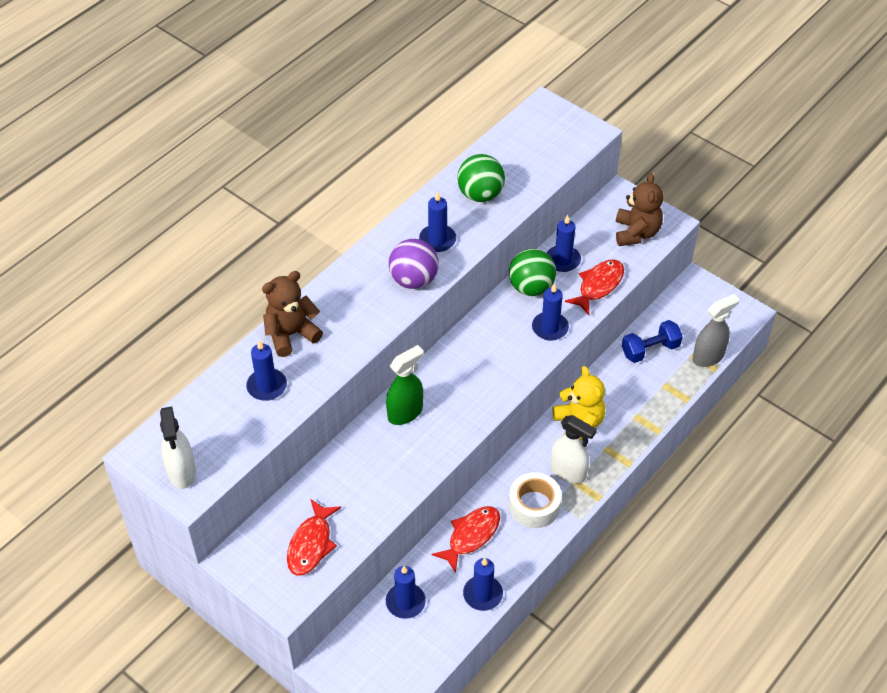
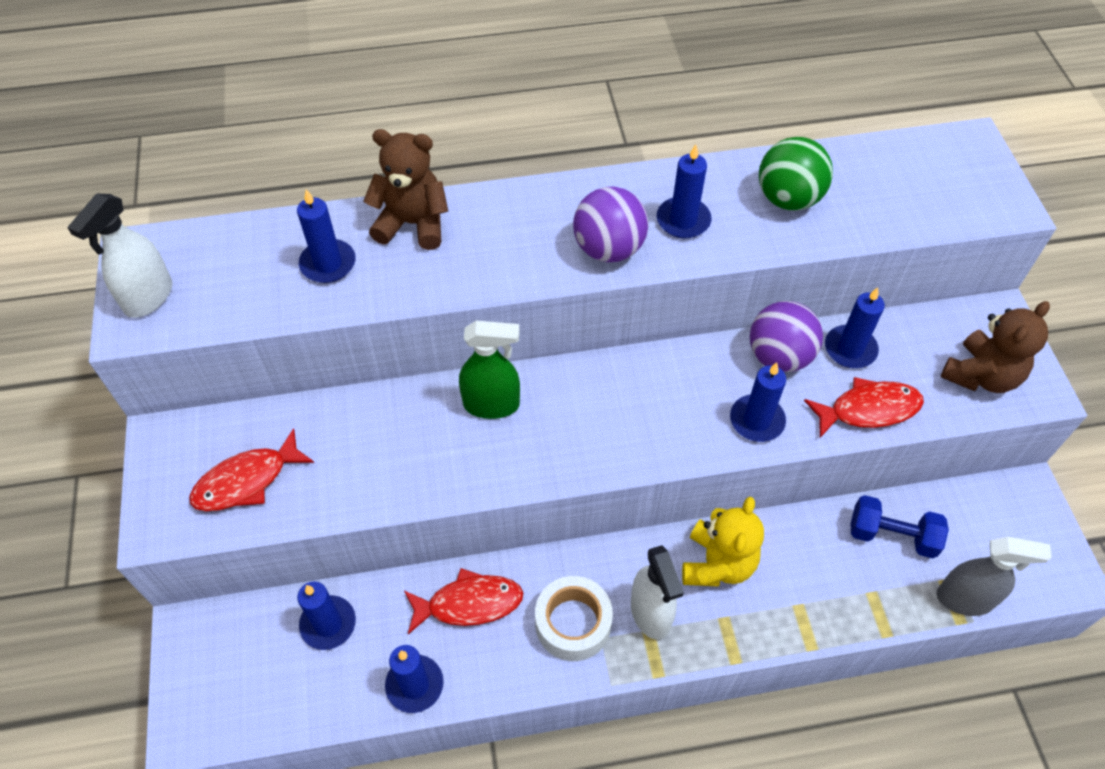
camera: 40 degrees right, 5 degrees up
(531, 287) = (779, 356): green ball -> purple ball

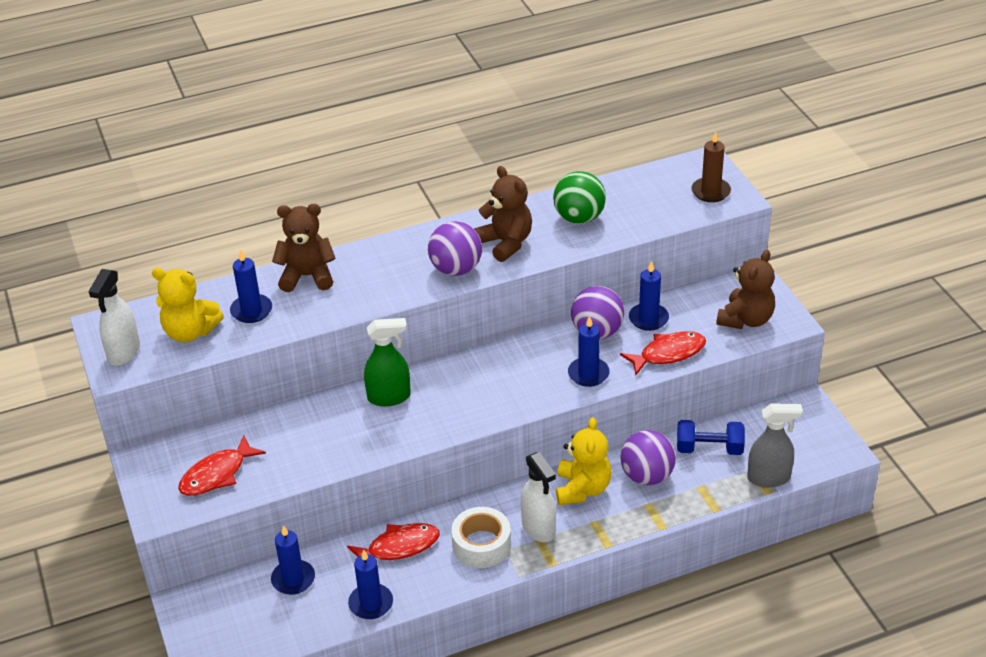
camera: 10 degrees left, 15 degrees down
(241, 282) = (190, 332): none -> yellow teddy bear
(683, 220) = (506, 243): blue candle -> brown teddy bear
(804, 561) = (647, 476): none -> purple ball
(973, 189) = (710, 192): none -> brown candle

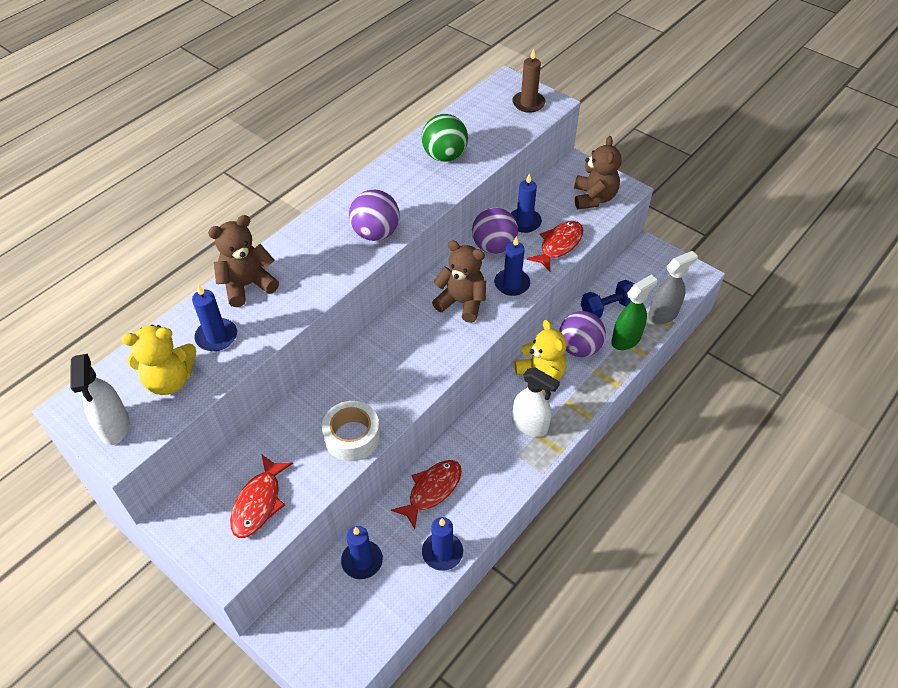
camera: 30 degrees left, 10 degrees up
(389, 397) = (366, 366): green spray bottle -> green spray bottle (626, 340)
(481, 545) = (496, 459): white tape -> white tape (352, 437)
(506, 243) = (401, 196): brown teddy bear -> brown teddy bear (462, 302)

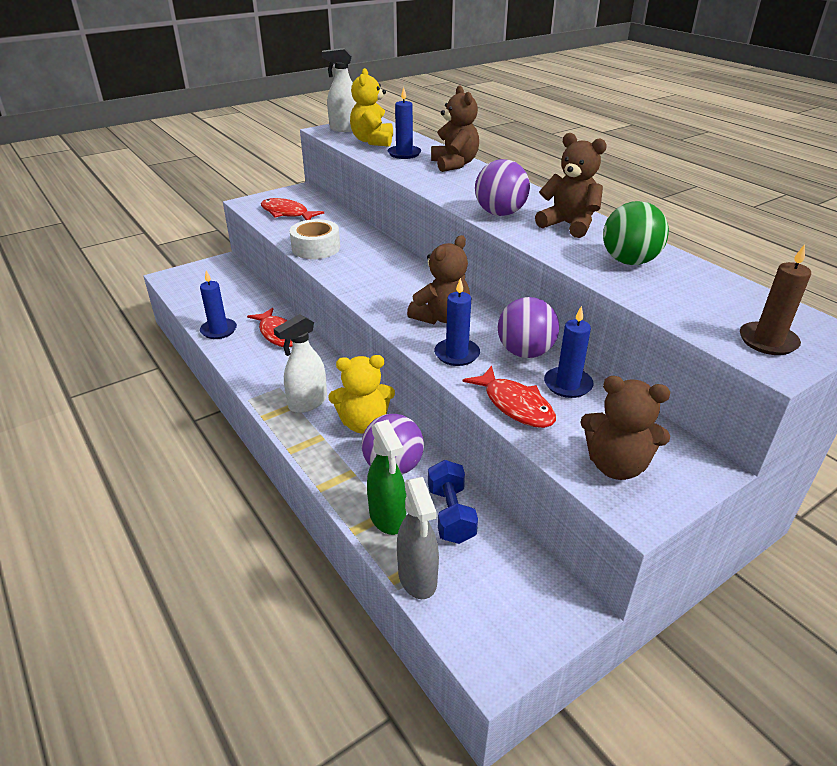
camera: 105 degrees right, 15 degrees down
(362, 561) = (243, 296): blue candle -> none
(388, 190) = (568, 225): none -> brown teddy bear

